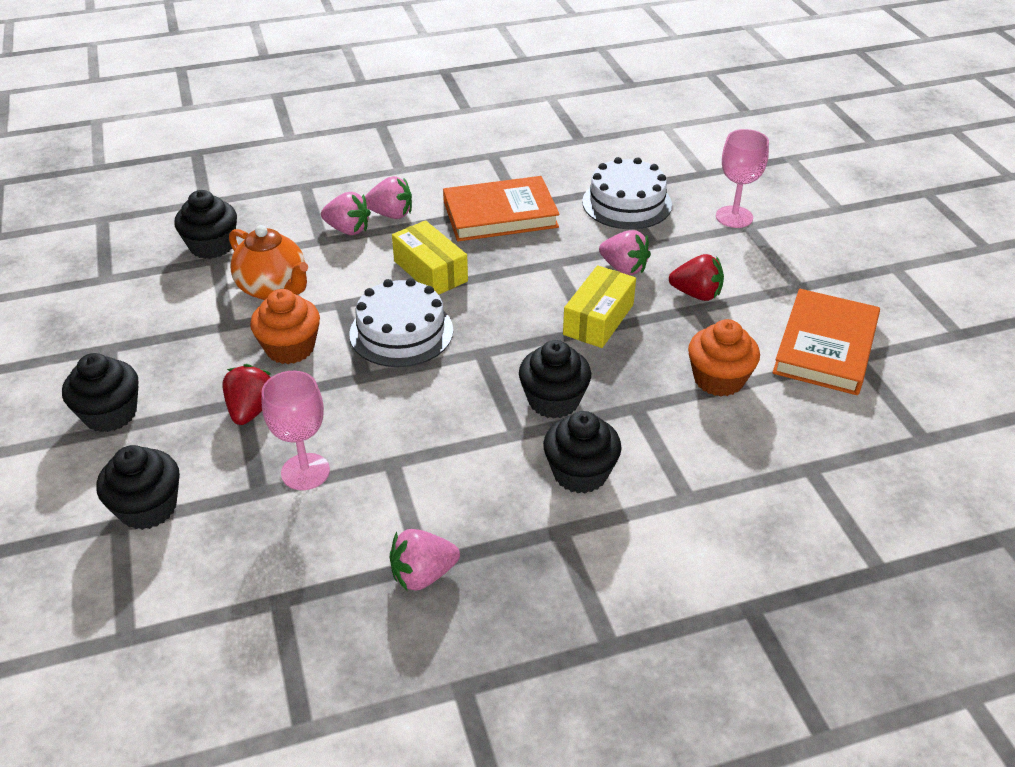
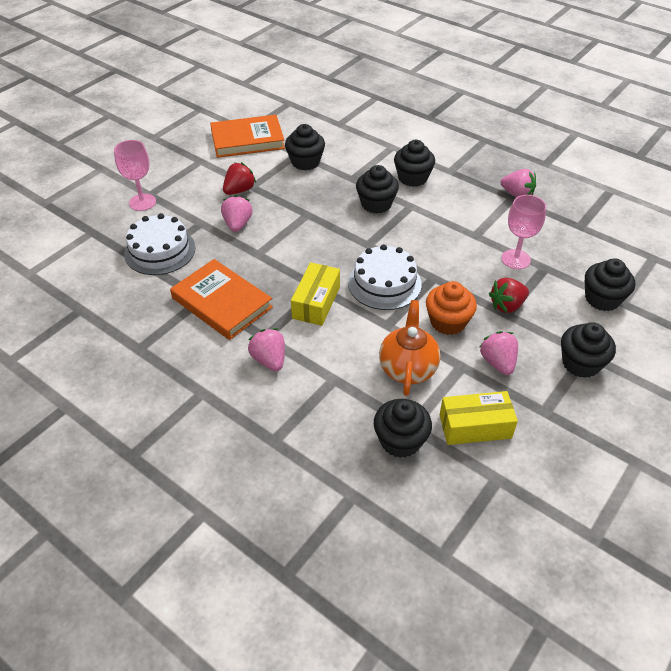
camera: 125 degrees left, 5 degrees up
(348, 229) = (308, 372): pink strawberry -> pink strawberry (497, 362)
(598, 319) = (296, 215): yellow box -> yellow box (475, 426)
(696, 294) = (239, 190): red strawberry -> red strawberry turned 60 degrees clockwise
(718, 379) = (305, 162): orange cupcake -> black cupcake

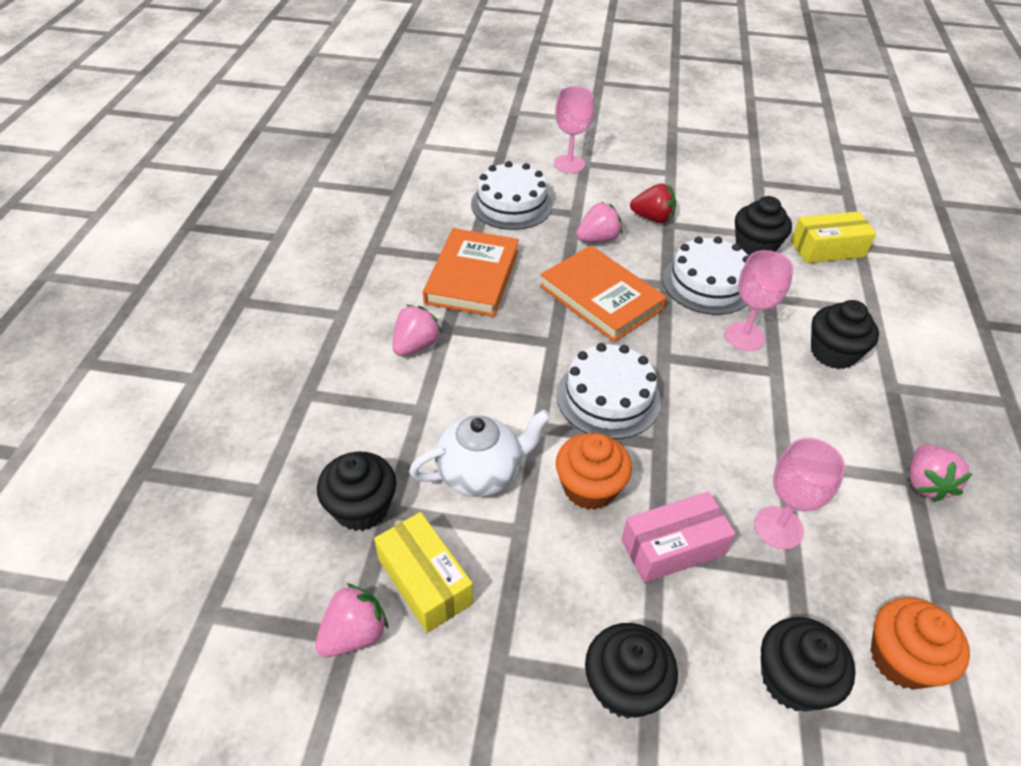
camera: 60 degrees right, 0 degrees up
(247, 140) = (742, 189): orange book -> orange book (601, 297)
(316, 302) = (528, 349): yellow box -> yellow box (827, 249)
(321, 196) = (707, 283): none -> white cake
(376, 204) = (744, 336): black cupcake -> pink goblet
(408, 368) = (480, 473): orange teapot -> white teapot
(497, 362) = (554, 571): pink strawberry -> pink strawberry (354, 634)
(507, 305) = (673, 547): red strawberry -> pink box
(606, 257) = (901, 659): none -> orange cupcake

